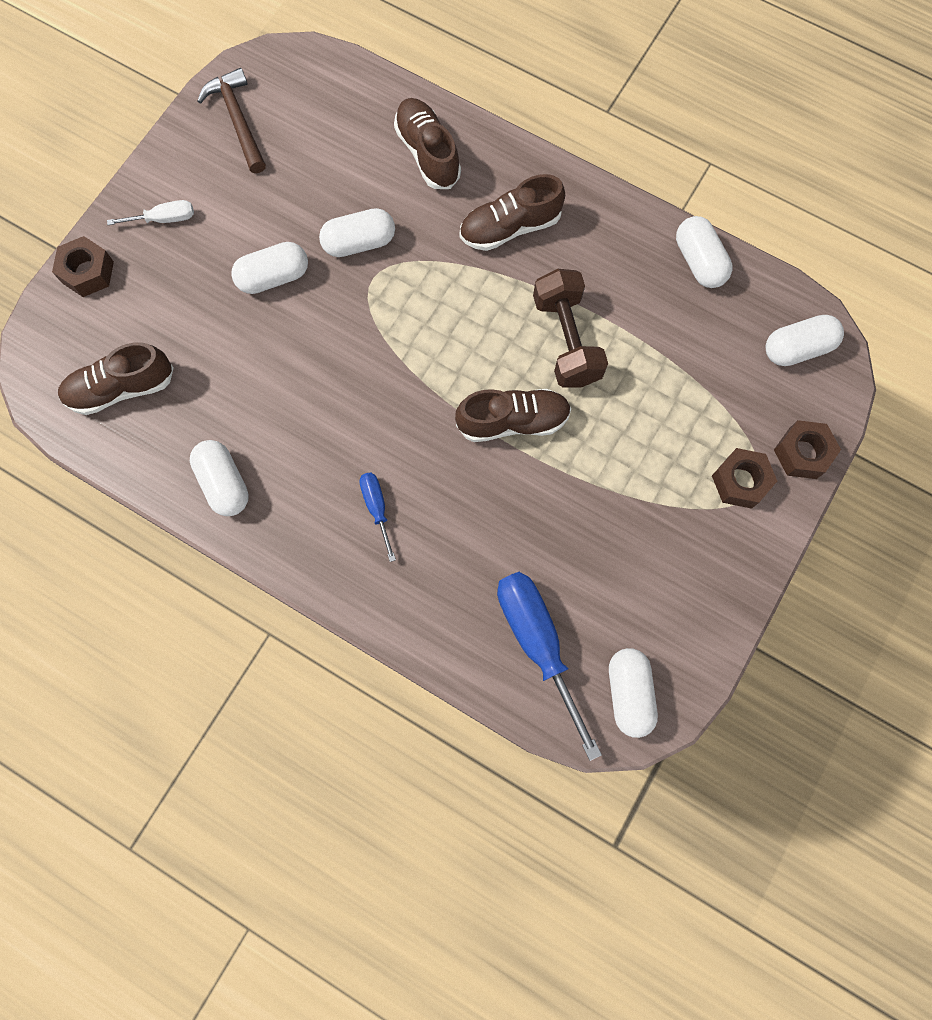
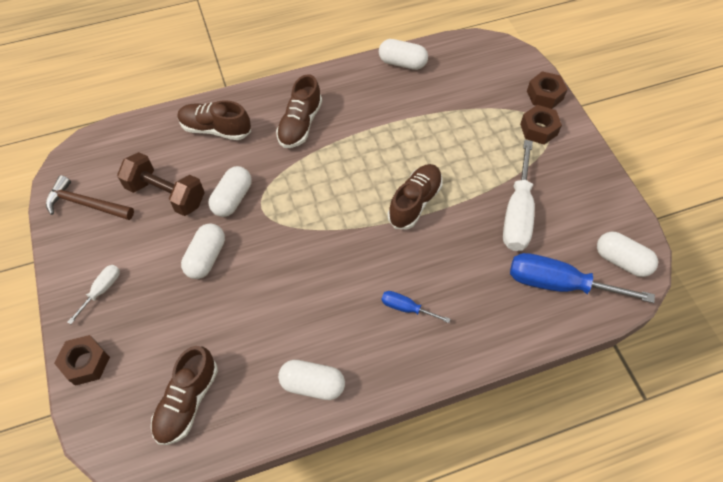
camera: 50 degrees left, 15 degrees down
(566, 340) = (390, 146): brown dumbbell -> brown dumbbell (166, 194)
(594, 538) = (517, 213): none -> white screwdriver
(797, 348) = (486, 59): white capsule -> none

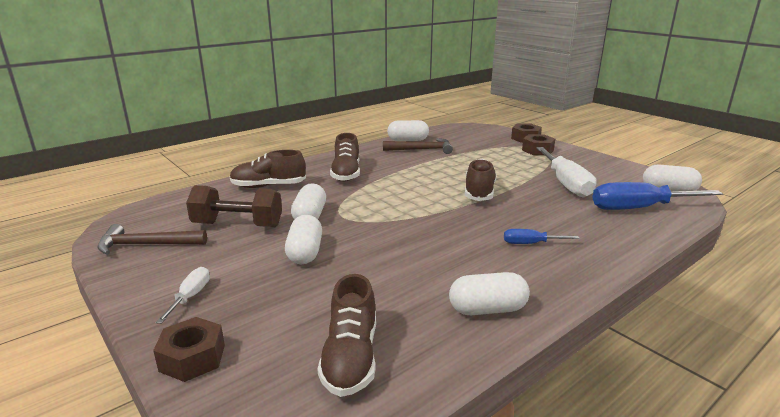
camera: 20 degrees left, 35 degrees down
(405, 91) = (422, 150): none -> brown hammer

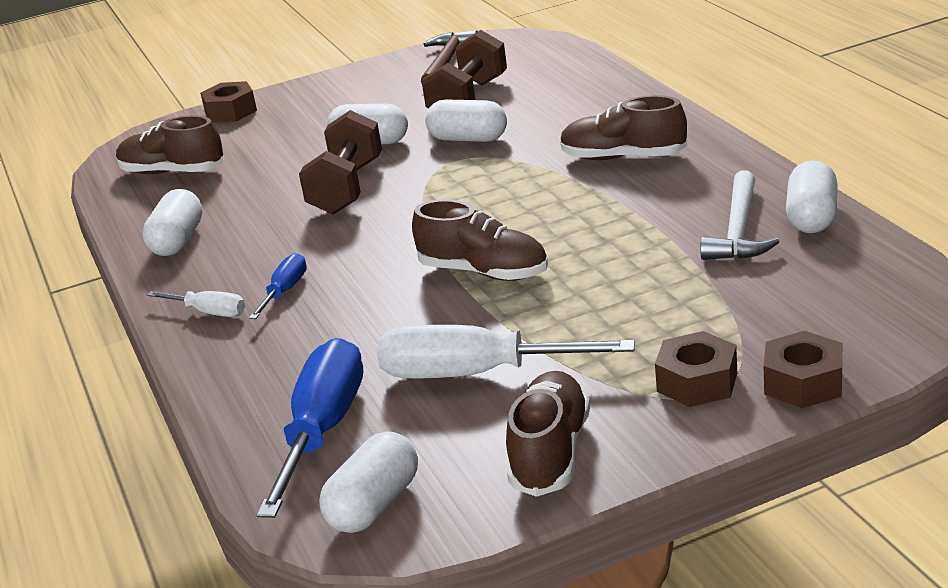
camera: 110 degrees right, 5 degrees up
(190, 296) = (323, 98): white screwdriver -> white screwdriver (209, 312)
(268, 186) = (592, 104): brown shoe -> brown shoe (550, 453)
(385, 248) = (347, 188): none -> brown dumbbell
(422, 150) = (738, 230): brown hammer -> white hammer

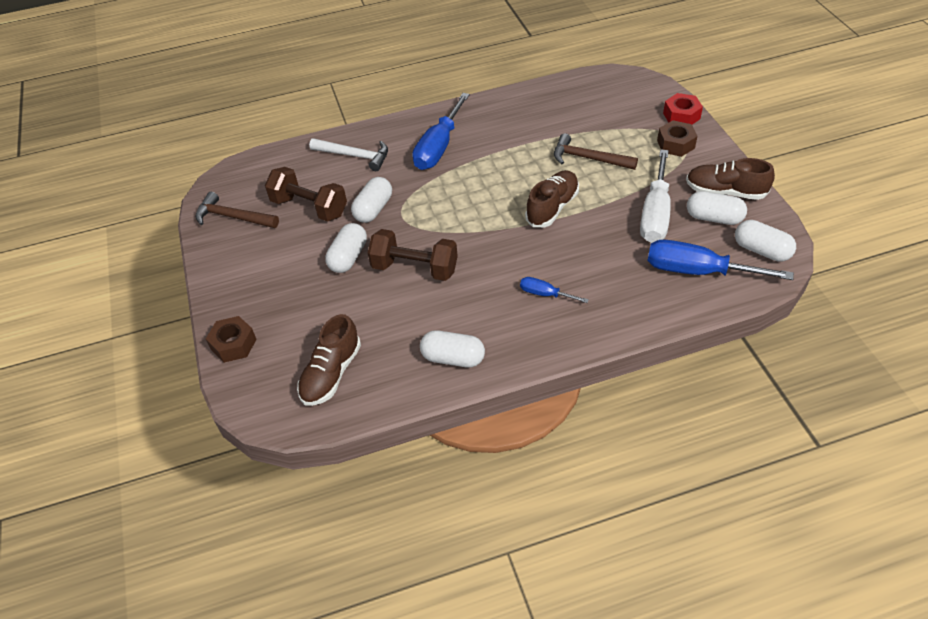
camera: 85 degrees left, 20 degrees up
(209, 312) = (560, 331): white screwdriver -> none
(623, 157) = (438, 147): brown shoe -> blue screwdriver
(625, 290) = (588, 158): none -> brown hammer
(738, 230) = (542, 117): white hammer -> white hammer (355, 156)
(803, 383) = (681, 116): brown nut -> red nut
(812, 217) = (538, 94): white capsule -> white capsule (713, 218)

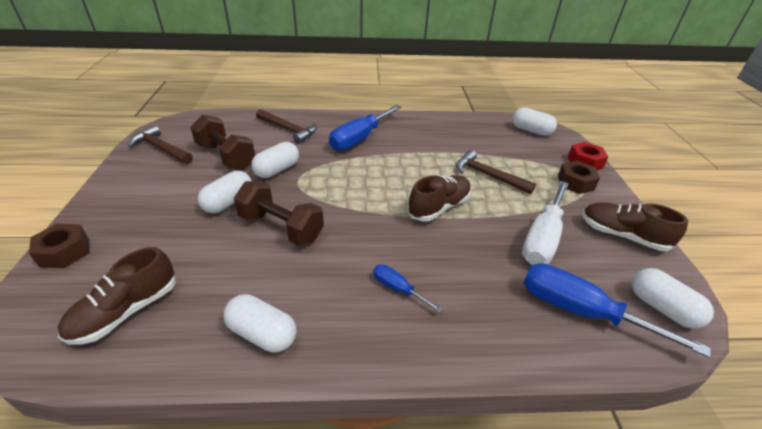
camera: 10 degrees right, 10 degrees down
(355, 156) = (288, 130): white hammer -> brown hammer
(713, 218) = (607, 258): white capsule -> white capsule (531, 131)

